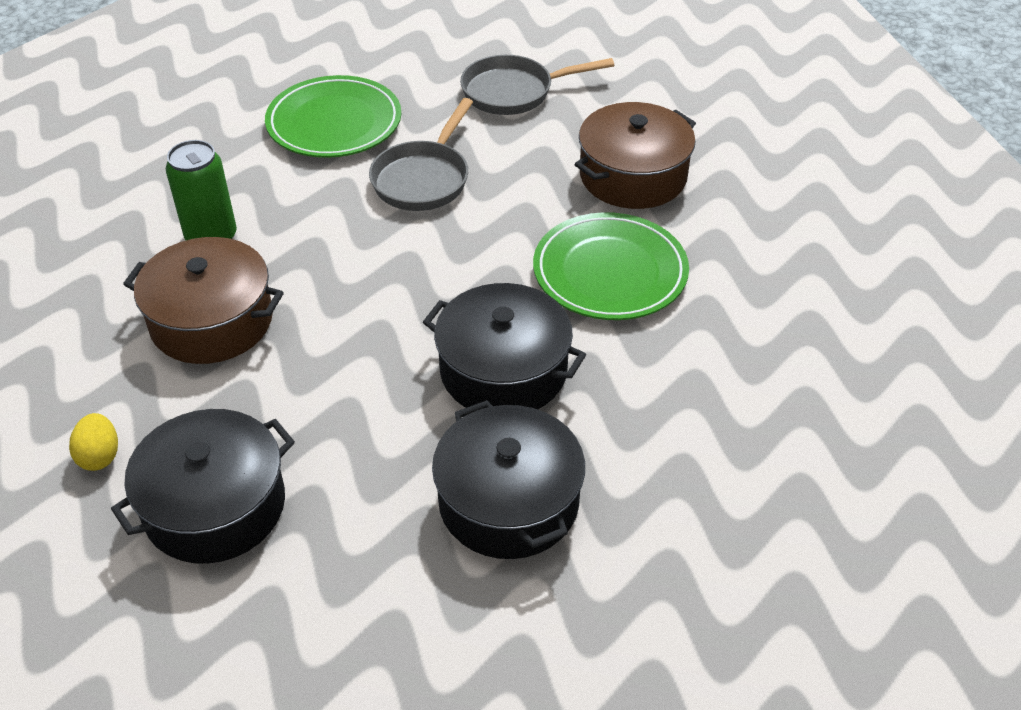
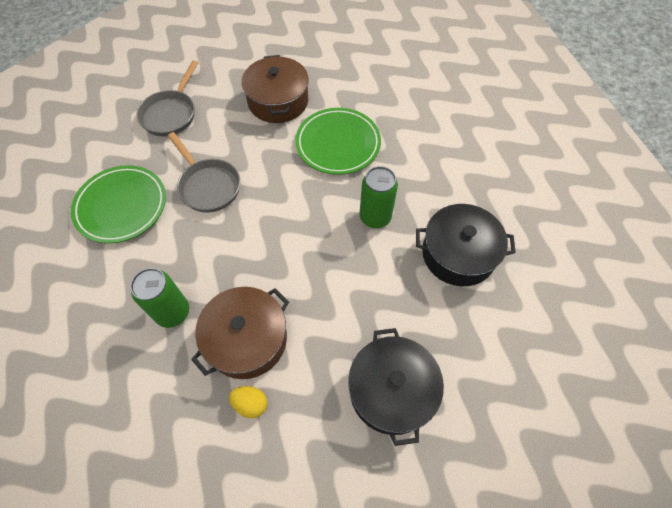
camera: 60 degrees left, 15 degrees up
(100, 456) = (318, 443): yellow egg -> yellow egg (250, 404)
(503, 371) = (375, 217): black pot -> green can

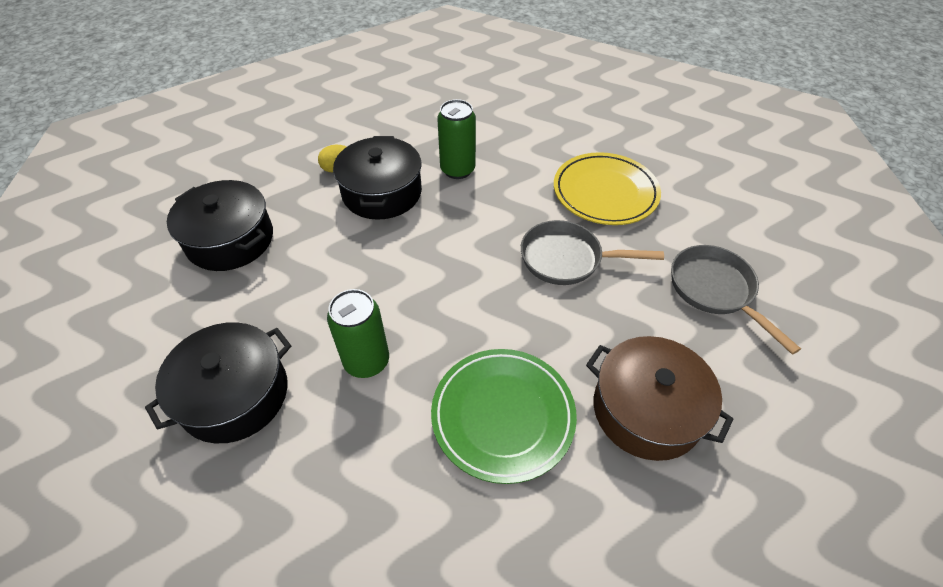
camera: 135 degrees right, 10 degrees down
(121, 206) = (605, 192): green plate -> yellow plate
(247, 339) = (382, 193): brown pot -> black pot

